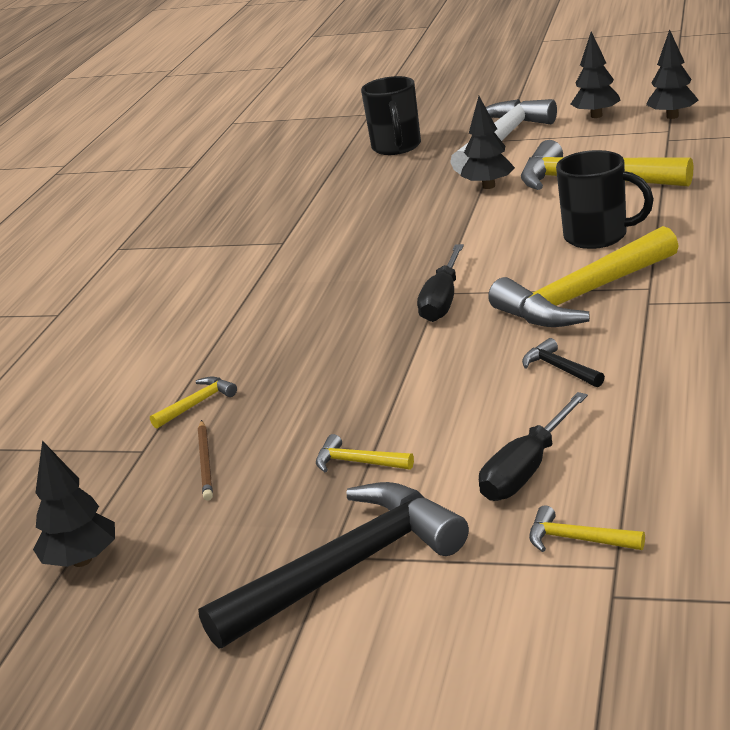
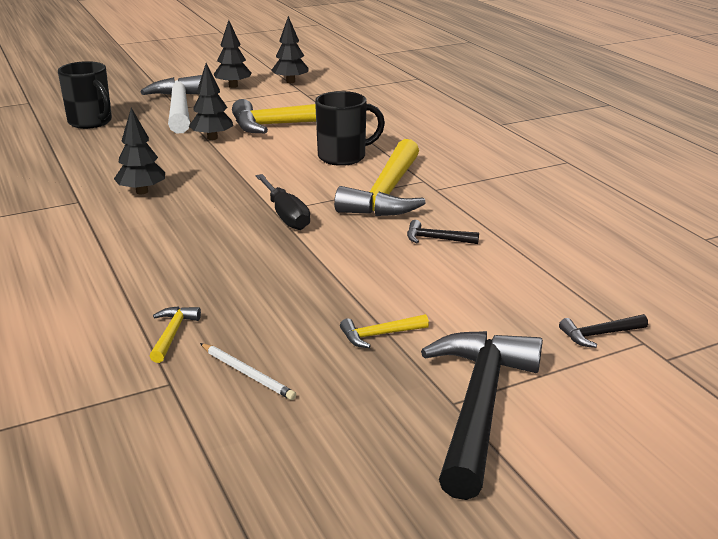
camera: 45 degrees left, 0 degrees up
(82, 560) = (239, 487): black tree -> black tree (142, 192)
(206, 462) = (247, 373): brown pencil -> white pencil
(527, 469) = (506, 304): black screwdriver -> none
(577, 539) = (599, 334): yellow hammer -> black hammer

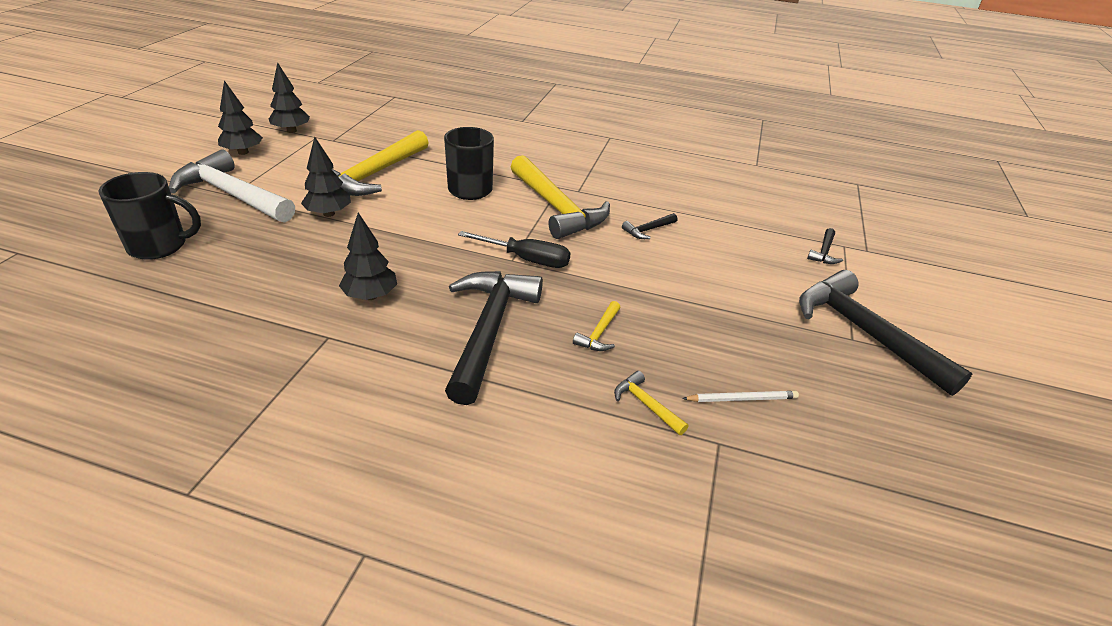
camera: 50 degrees left, 10 degrees up
(169, 242) = (489, 330): none -> black hammer
(379, 335) = (747, 319): yellow hammer -> yellow hammer (599, 333)

